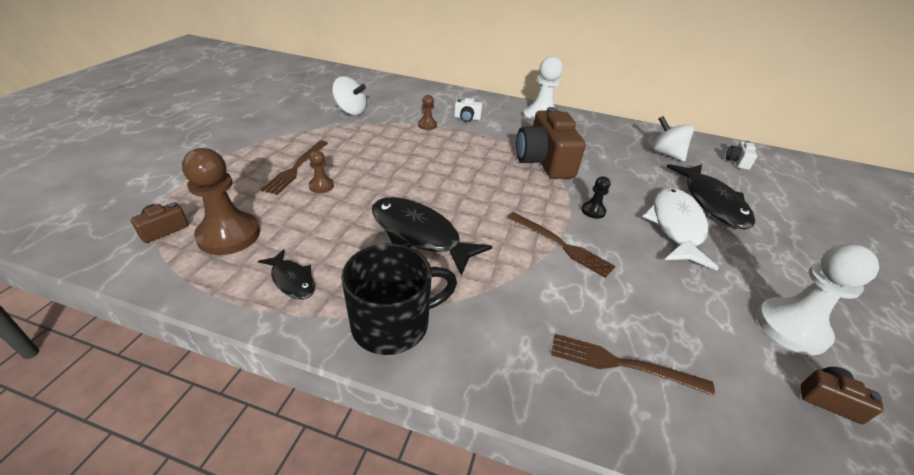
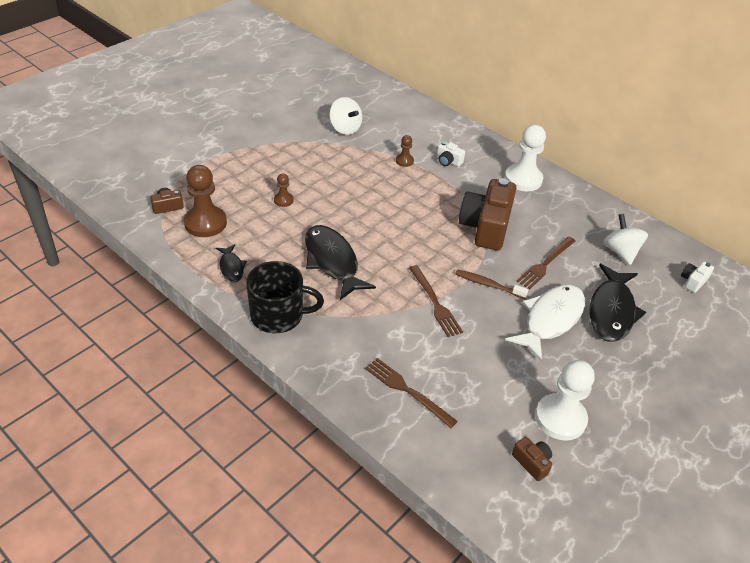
camera: 25 degrees right, 5 degrees up
(296, 168) = (272, 178): brown fork -> brown fork (545, 263)
(593, 211) = (488, 284): black pawn -> brown toothbrush

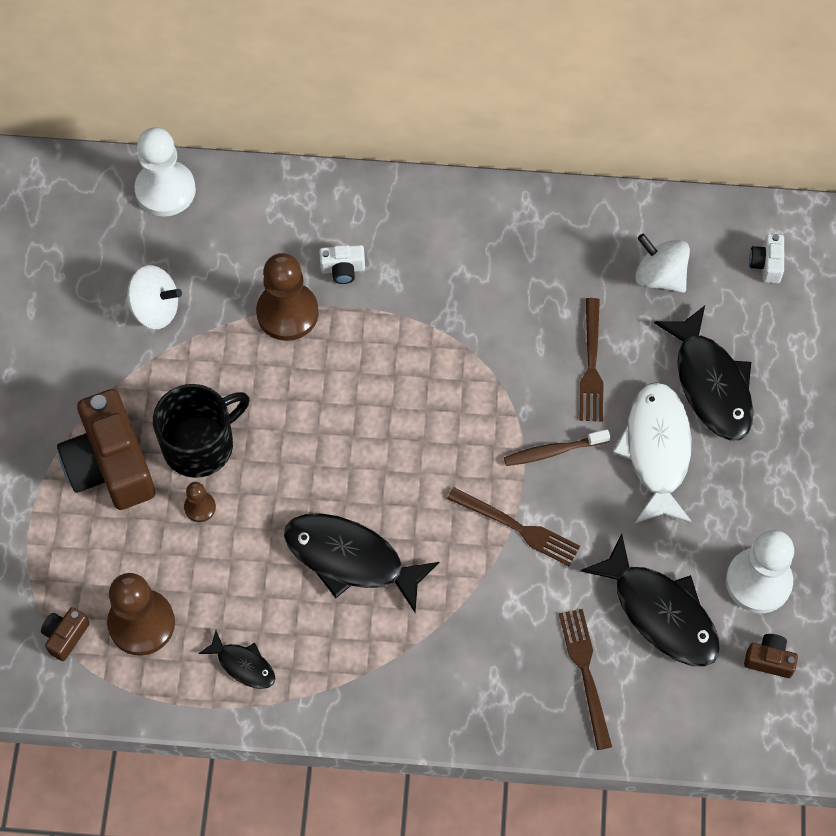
camera: 35 degrees left, 20 degrees up
(278, 315) = (364, 688): black mug -> black mug (200, 444)
(404, 161) = (287, 313): brown pawn -> brown pawn, size x2.06
(407, 391) = (586, 673): brown fork -> brown fork turned 75 degrees clockwise
(482, 392) = (660, 612): none -> black fish
(485, 227) = (480, 356): brown camera -> brown camera (110, 465)
(523, 179) = (460, 231): white pawn -> white pawn (165, 190)

